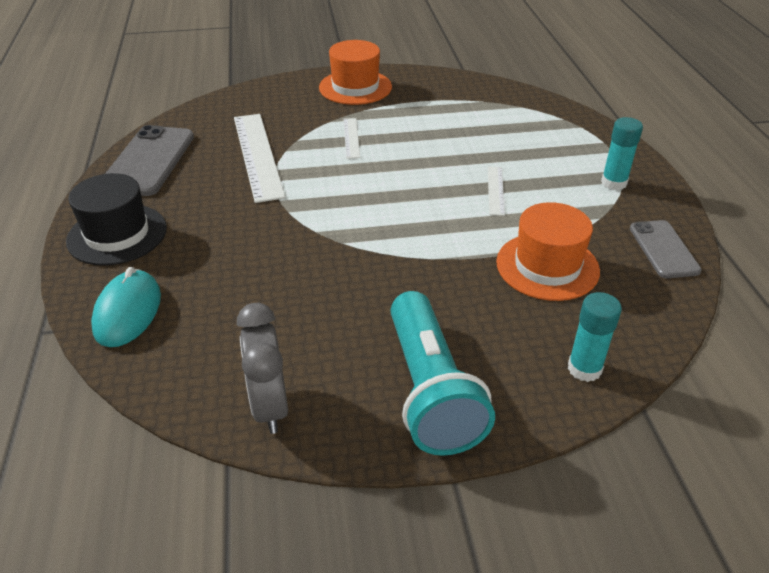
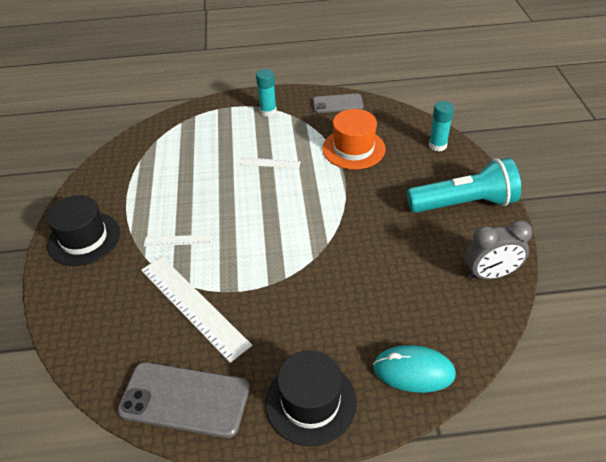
camera: 85 degrees left, 5 degrees up
(257, 155) = (193, 306): white ruler -> white ruler turned 60 degrees clockwise
(355, 87) = (84, 238): orange hat -> black hat

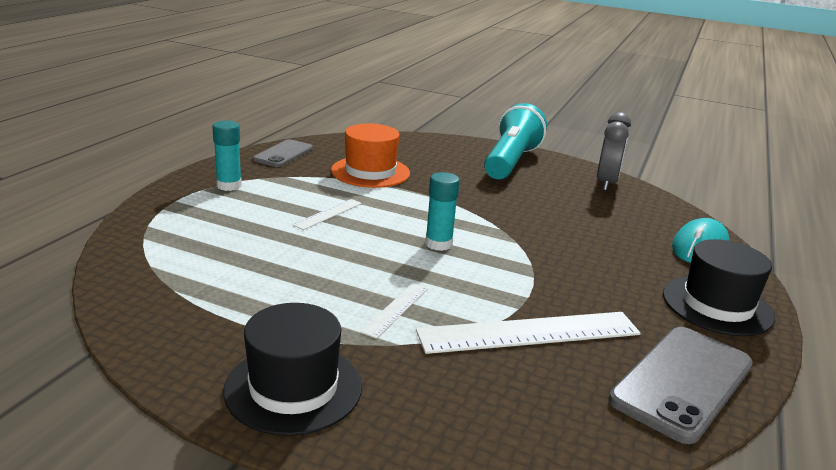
camera: 65 degrees left, 20 degrees down
(437, 145) = (420, 143): turquoise glue stick -> turquoise glue stick (438, 244)

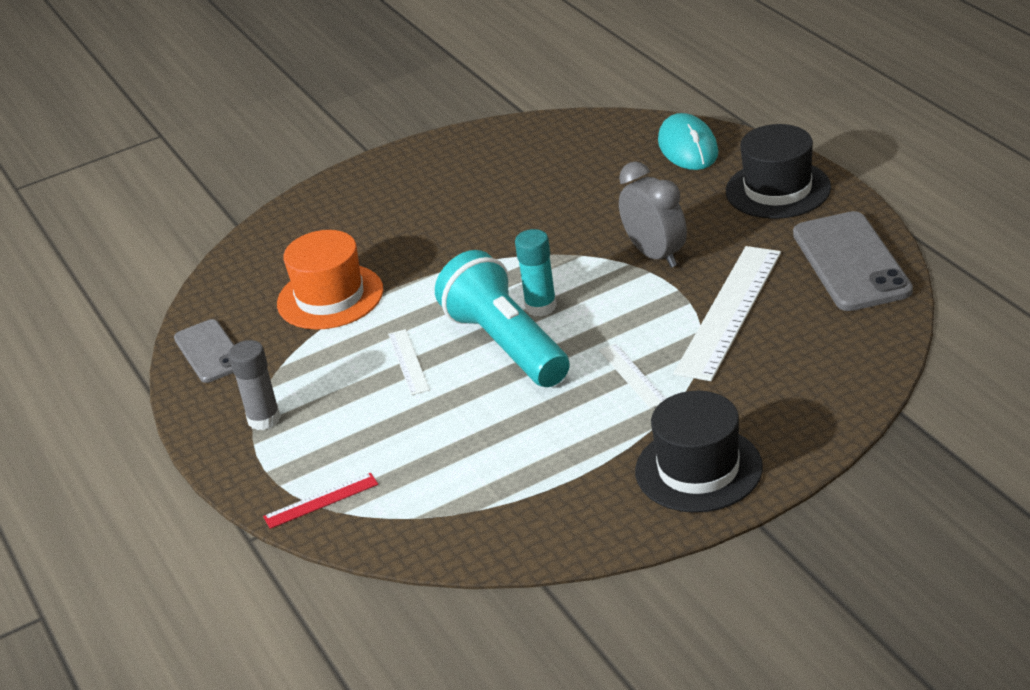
camera: 45 degrees left, 10 degrees up
(152, 226) = (321, 500): none -> red ruler
(229, 186) = (264, 419): turquoise glue stick -> grey glue stick
(510, 162) = (404, 181): turquoise flashlight -> turquoise flashlight (506, 345)
(606, 183) = (518, 139): grey clock -> grey clock (656, 255)

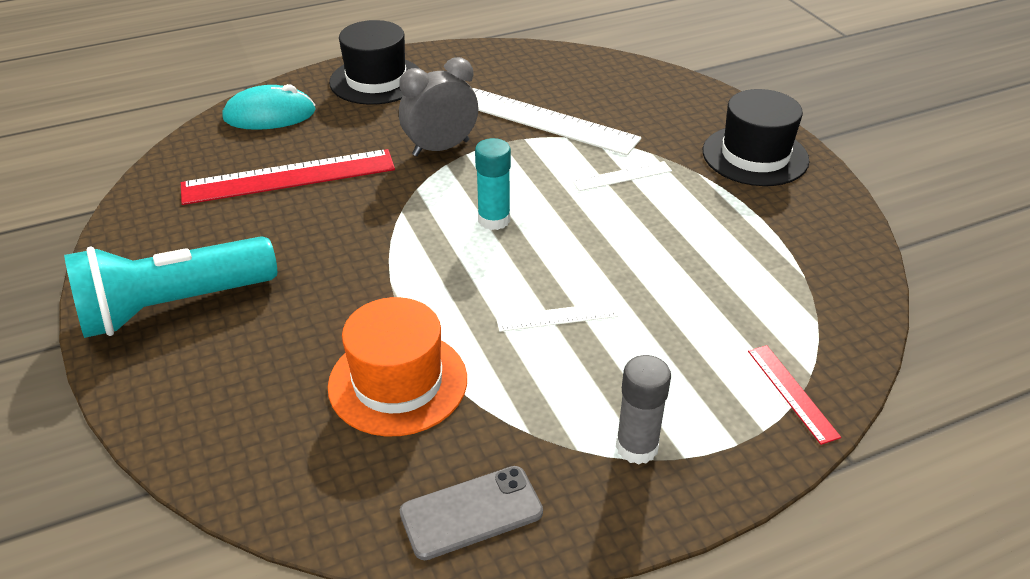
camera: 90 degrees left, 5 degrees up
(506, 345) = (550, 245): turquoise flashlight -> turquoise flashlight (173, 306)
(586, 184) = (289, 177): none -> red ruler
(851, 262) = (503, 63): grey phone -> none

